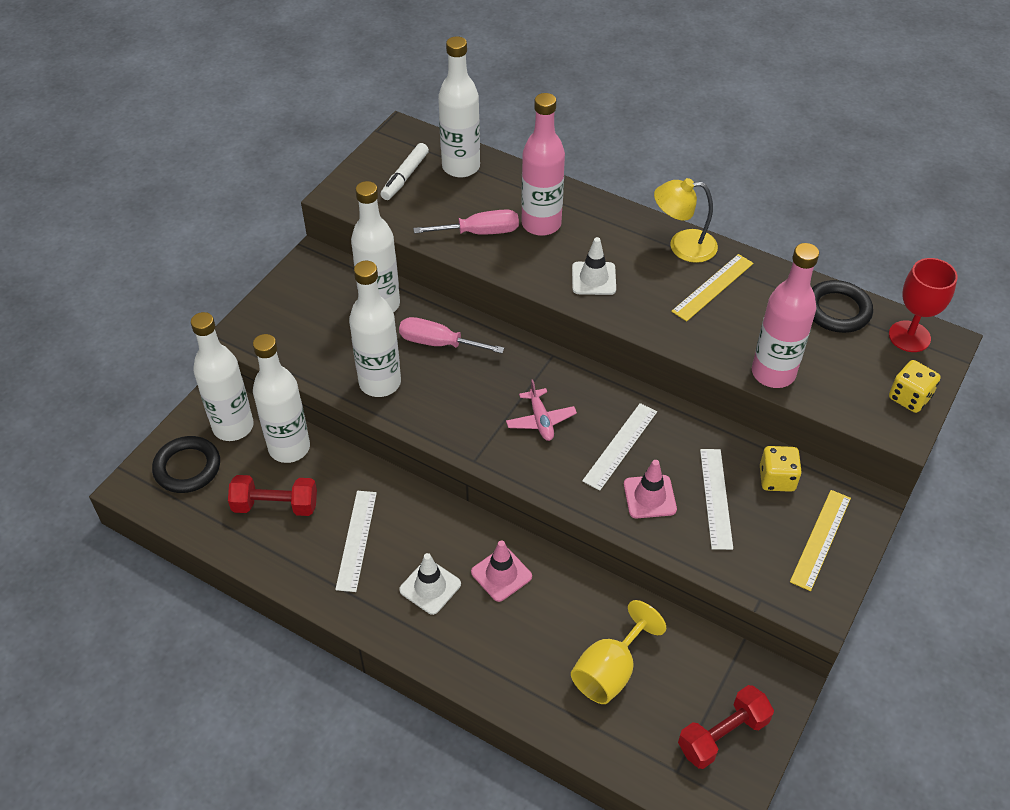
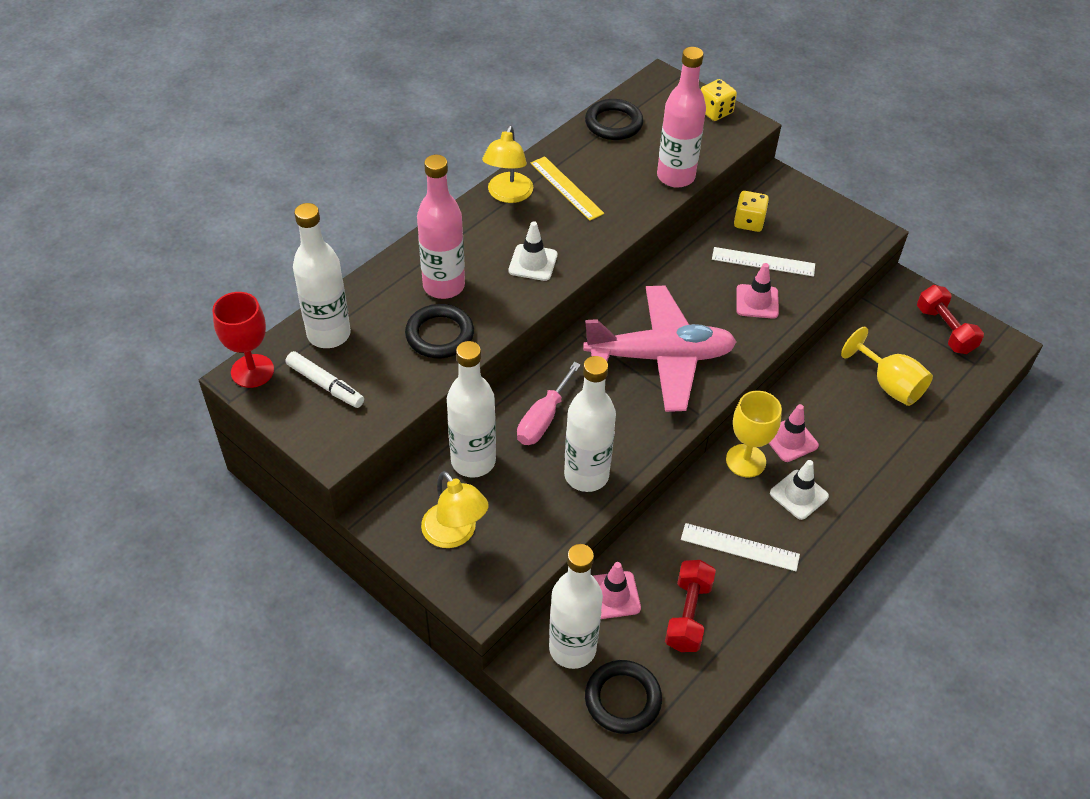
camera: 80 degrees left, 0 degrees up
(289, 448) = (613, 595): white bottle -> pink traffic cone
(302, 306) = (455, 534): none -> yellow lamp
(464, 536) = (745, 461): none -> yellow goblet
(480, 232) = (439, 335): pink screwdriver -> black ring
(540, 420) = (660, 357): pink plane -> pink plane, size x2.39
(620, 446) = (699, 309): white ruler -> none
(821, 539) = (809, 213): yellow ruler -> none
(909, 336) = (652, 94): red goblet -> red goblet (252, 371)

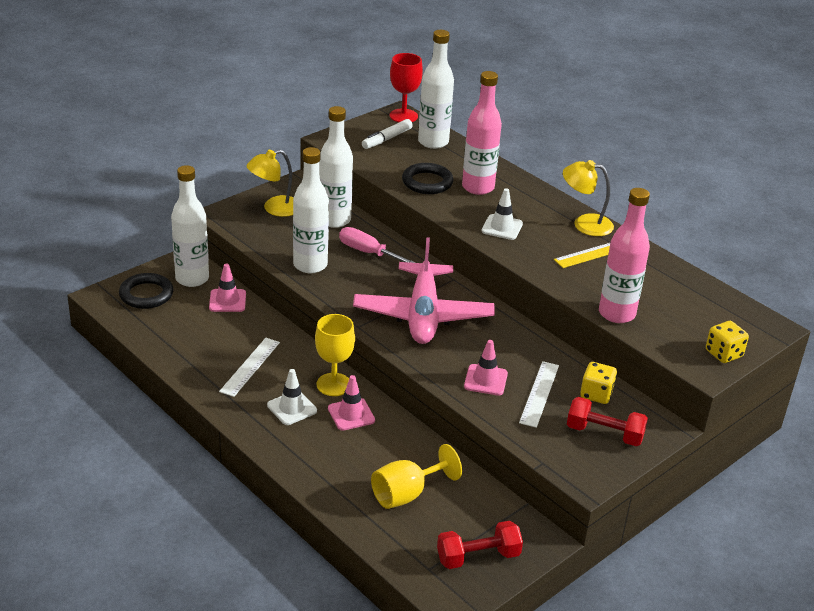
camera: 95 degrees right, 15 degrees down
(613, 123) = (692, 288): black ring -> none
(688, 615) = (200, 332): red dumbbell -> red dumbbell (604, 434)

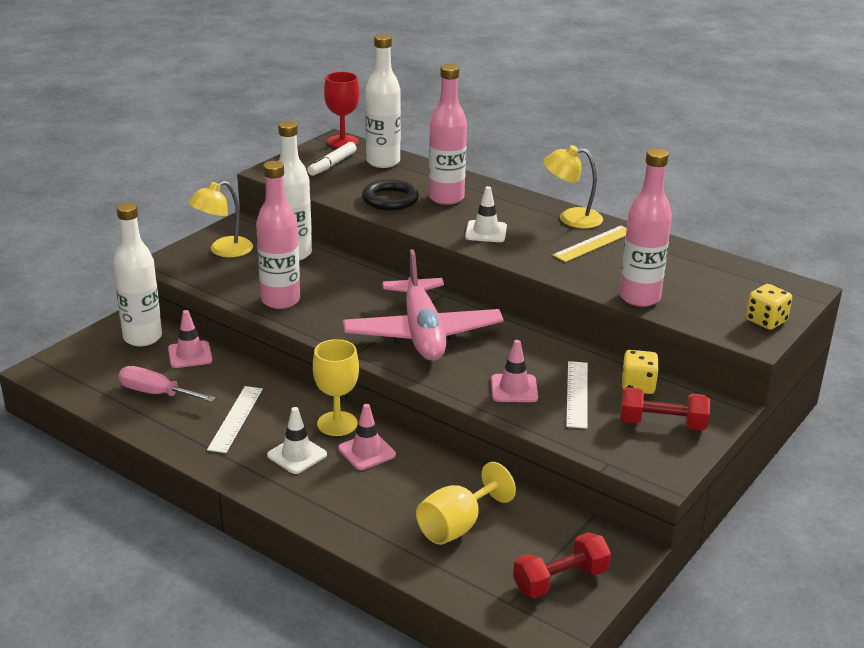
camera: 10 degrees left, 5 degrees down
(146, 294) = (93, 361): black ring -> none
(310, 265) = (280, 300): white bottle -> pink bottle
(367, 252) = (340, 280): pink screwdriver -> pink screwdriver (156, 393)

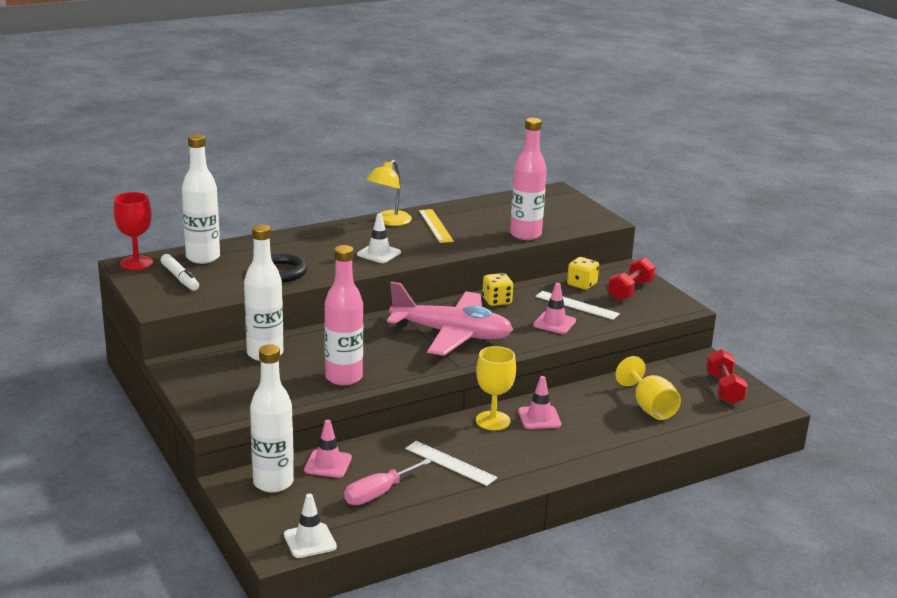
camera: 65 degrees left, 5 degrees down
(223, 250) = (221, 384): yellow lamp -> none
(297, 455) = (523, 447): white traffic cone -> white traffic cone (310, 541)
(446, 198) = (303, 252): pink bottle -> none
(766, 321) = (585, 211): yellow dice -> yellow dice (497, 301)

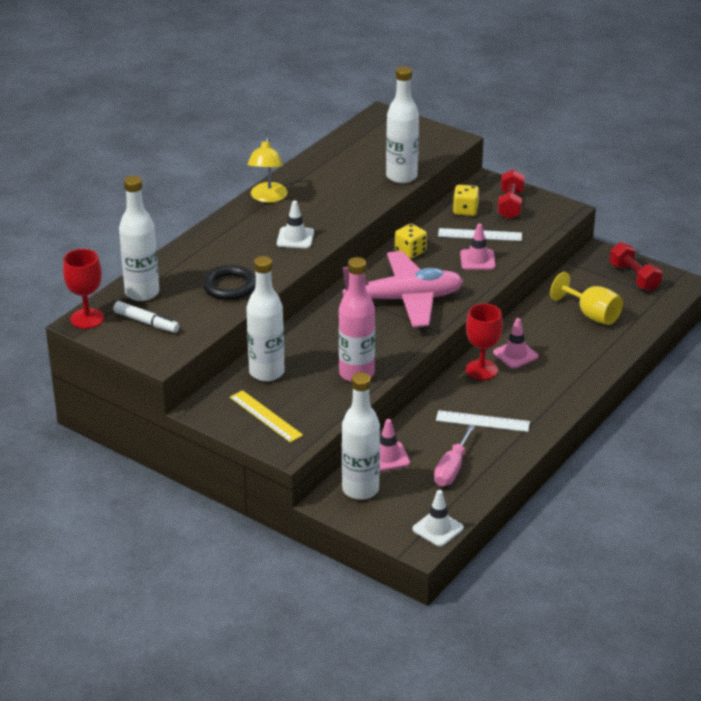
camera: 25 degrees left, 10 degrees up
(435, 226) = (314, 190): yellow ruler -> yellow ruler (265, 416)
(493, 421) = (481, 370): yellow goblet -> red goblet
(525, 235) = (401, 176): pink bottle -> white bottle

